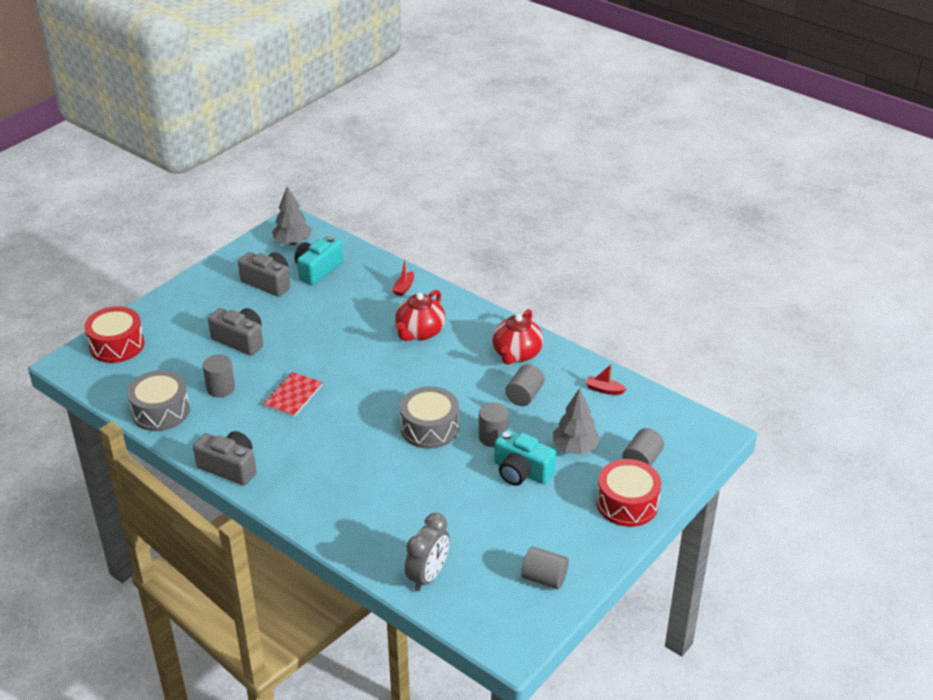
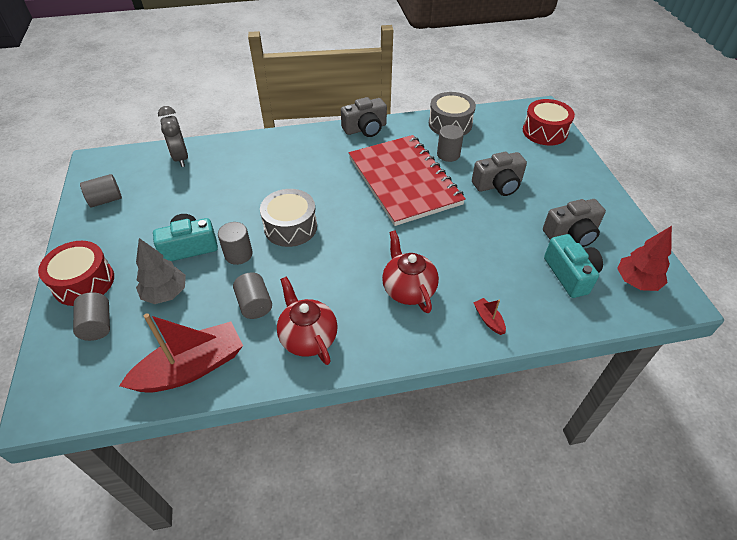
camera: 130 degrees right, 10 degrees up
(293, 242) = (636, 281): grey tree -> red tree
(293, 396) = (404, 181): red notebook -> red notebook, size x2.38
(604, 389) = (191, 368): red boat -> red boat, size x2.42

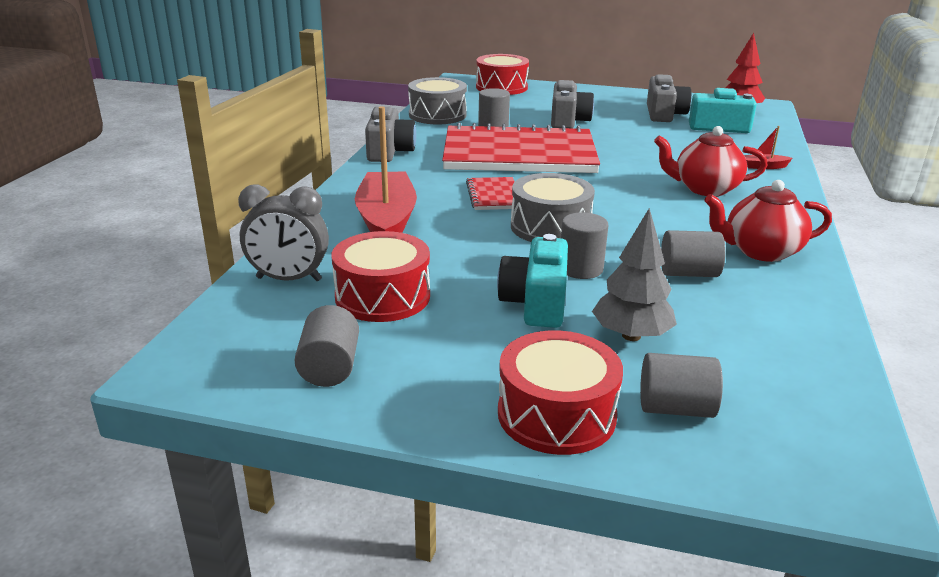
camera: 65 degrees left, 20 degrees down
(175, 192) = (382, 296): none -> red drum
(191, 368) = (793, 334): red boat -> red boat (386, 221)
(324, 191) = (494, 195): none -> red notebook

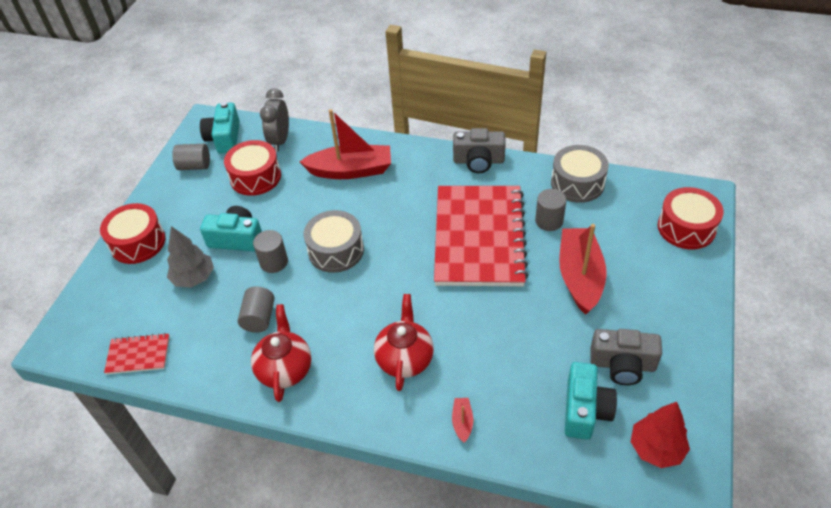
camera: 95 degrees right, 20 degrees up
(252, 339) = (224, 138): none -> turquoise camera
(494, 195) = (391, 221): red notebook -> red notebook (138, 355)
(568, 121) = (580, 277): grey camera -> red boat
(675, 408) = (128, 287): grey cylinder -> none

